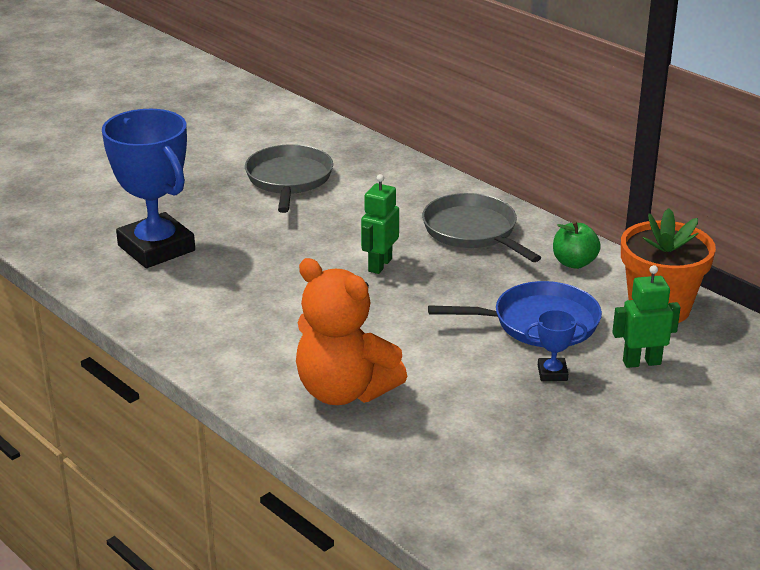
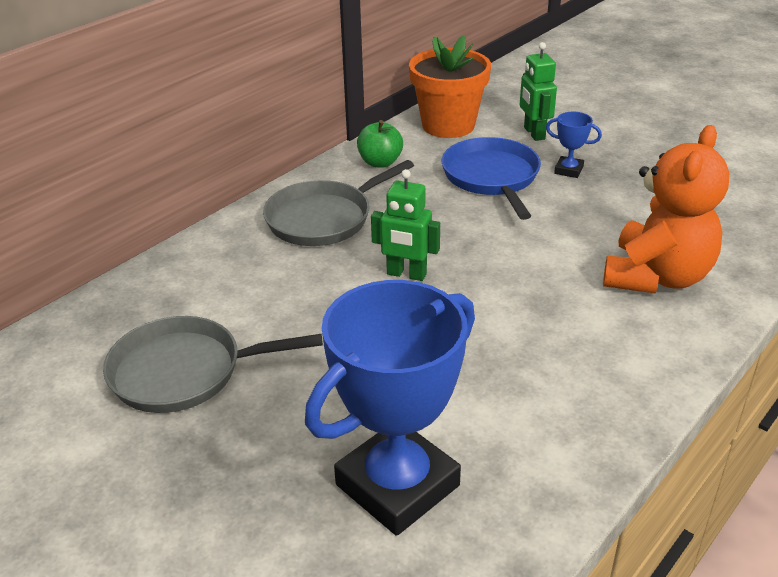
camera: 95 degrees left, 5 degrees up
(552, 373) = (568, 170): blue trophy -> blue trophy turned 60 degrees counterclockwise

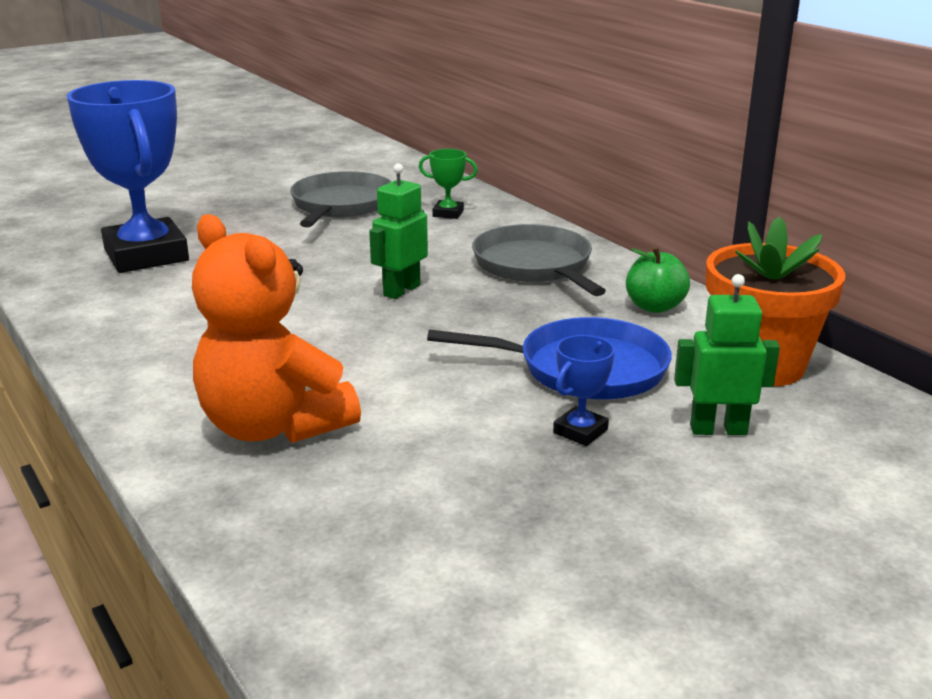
camera: 105 degrees right, 10 degrees down
(198, 288) = (448, 213): none -> green trophy

